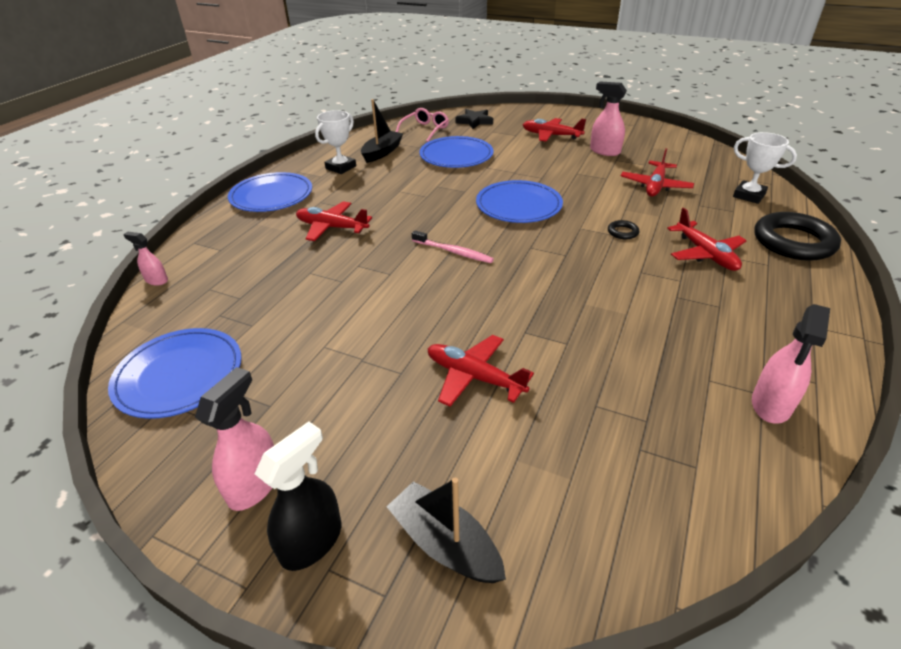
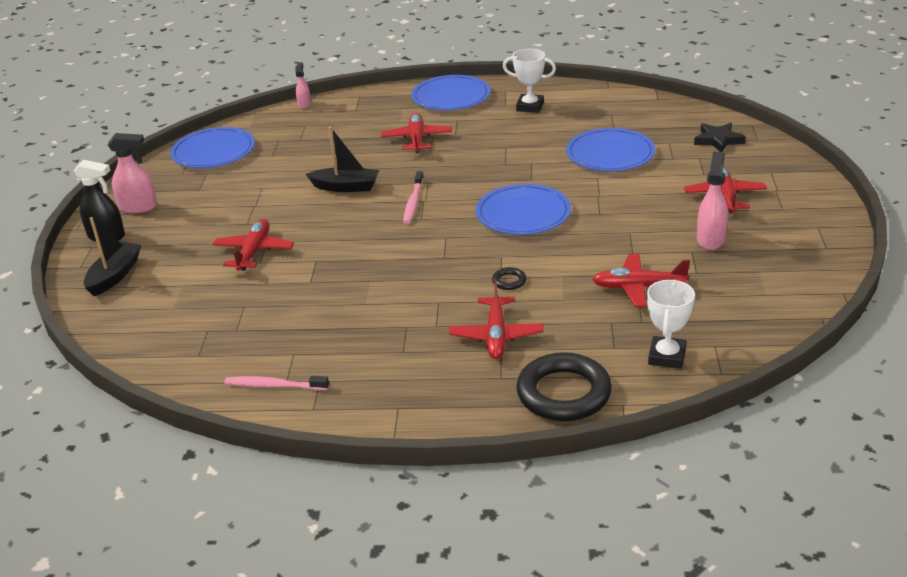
camera: 70 degrees right, 5 degrees down
(382, 152) = (581, 115): black boat -> black boat (346, 187)
(425, 130) = (662, 120): pink glasses -> none
(705, 254) = (496, 336): red plane -> red plane turned 45 degrees counterclockwise
(771, 405) = (274, 385): pink spray bottle -> pink toothbrush

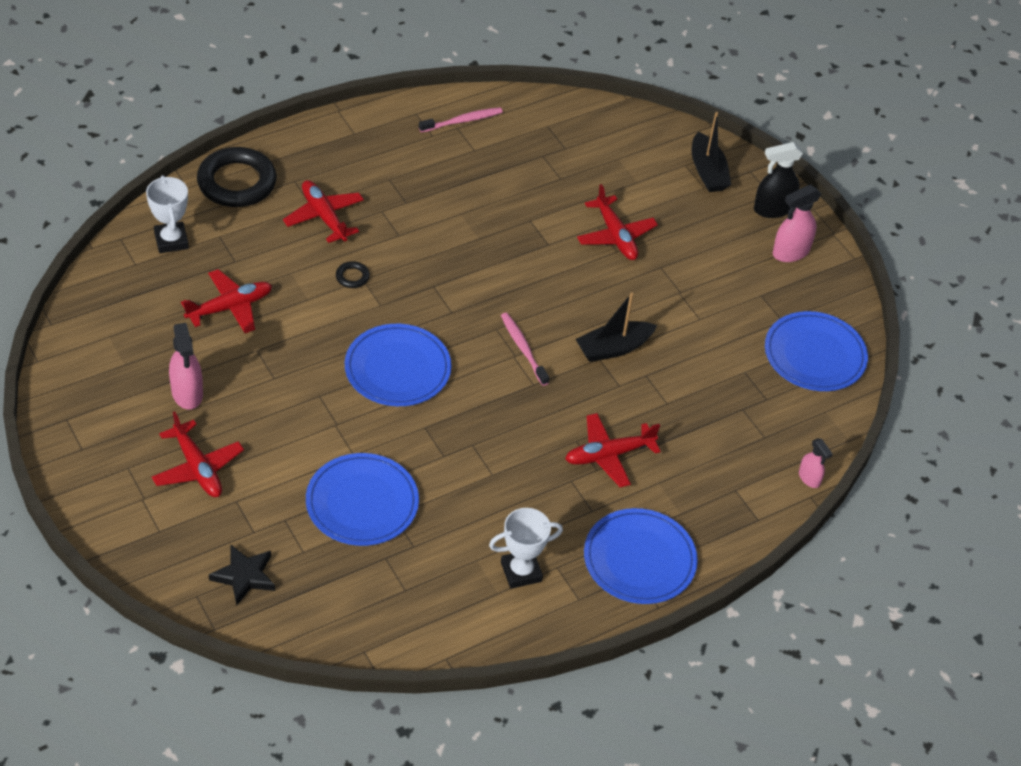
camera: 140 degrees right, 15 degrees up
(417, 139) = (608, 455): red plane -> red plane turned 105 degrees clockwise

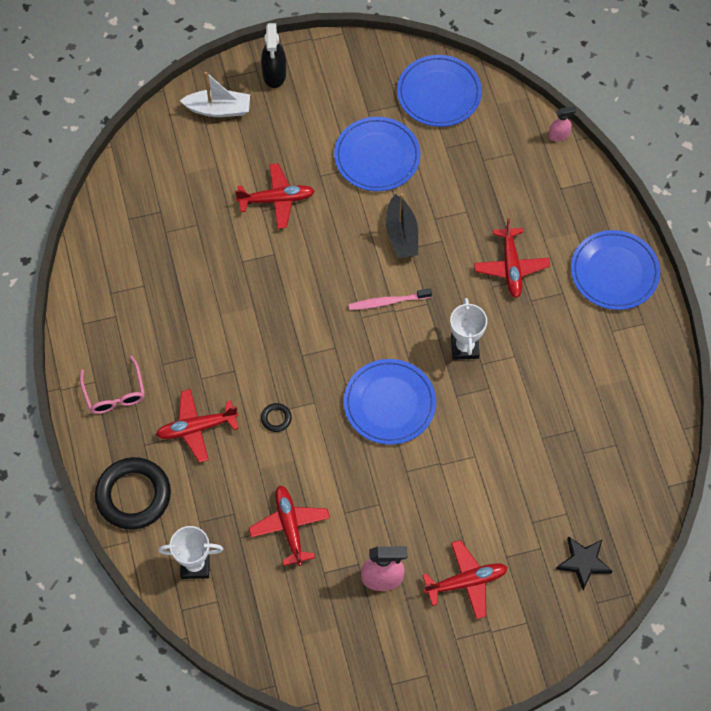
camera: 70 degrees left, 15 degrees up
(345, 149) = (115, 393): none -> pink glasses
(362, 503) = (525, 459): blue plate -> blue plate (377, 156)
(462, 121) = (103, 287): pink toothbrush -> none
(521, 572) = (612, 357): white trophy -> white trophy (464, 347)
(707, 172) = (218, 109): black boat -> white boat
(790, 252) = (326, 76): pink spray bottle -> none

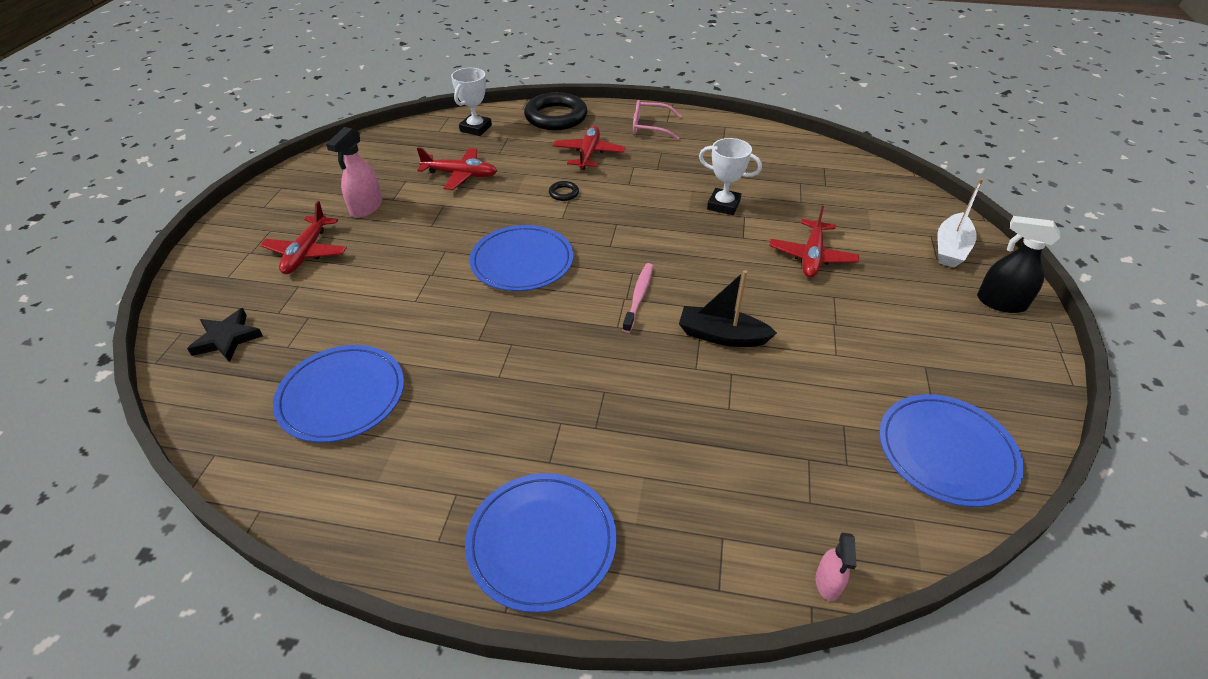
camera: 115 degrees right, 20 degrees down
(377, 156) = (848, 351): blue plate -> blue plate (341, 396)
(464, 347) = (542, 337): white trophy -> white trophy (723, 205)
(511, 267) = (620, 421): red plane -> none

